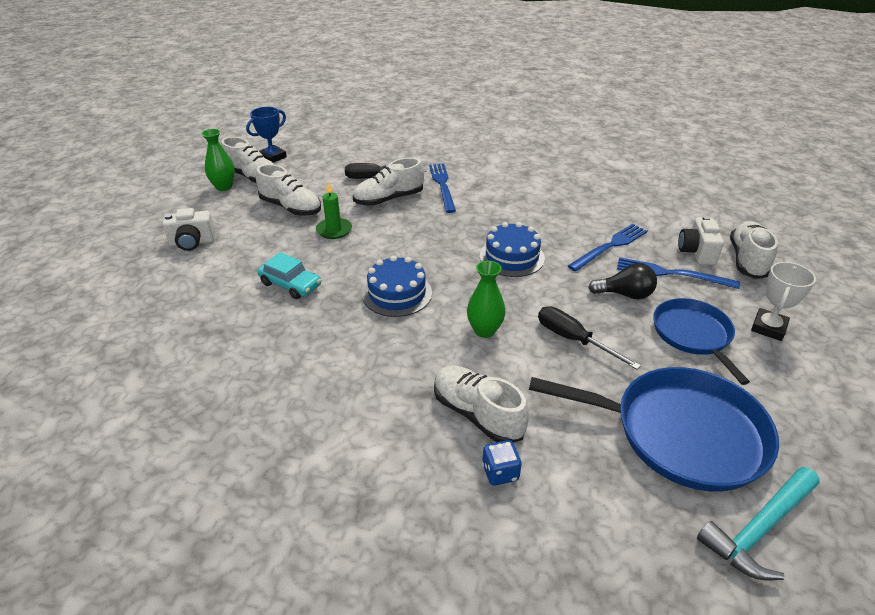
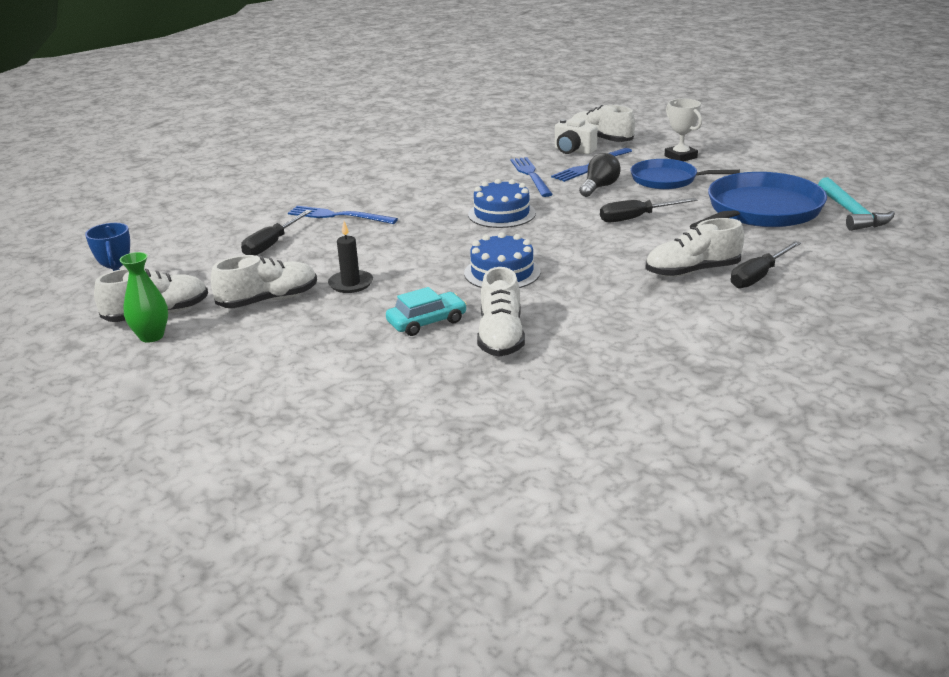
camera: 60 degrees left, 10 degrees down
(192, 242) = (264, 371): white camera -> none
(334, 230) = (351, 284): green candle -> black candle
(388, 199) = (327, 246): white shoe -> white shoe (501, 337)
(484, 330) = (593, 247): green vase -> none
(500, 472) = (758, 276): blue dice -> black screwdriver

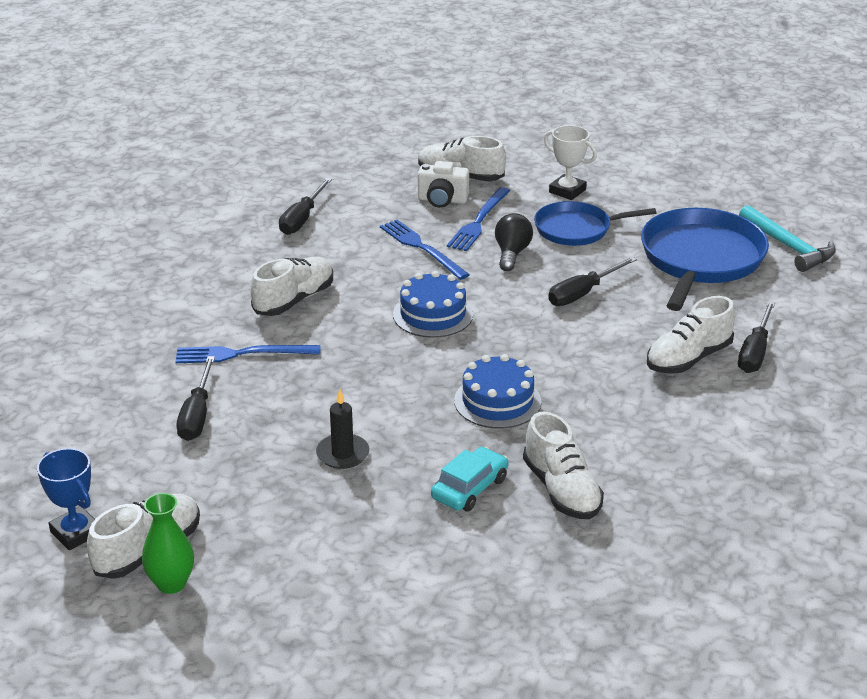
camera: 25 degrees left, 5 degrees up
(268, 300) = (267, 499): white shoe -> white shoe (294, 300)
(457, 149) = (302, 219): none -> black screwdriver

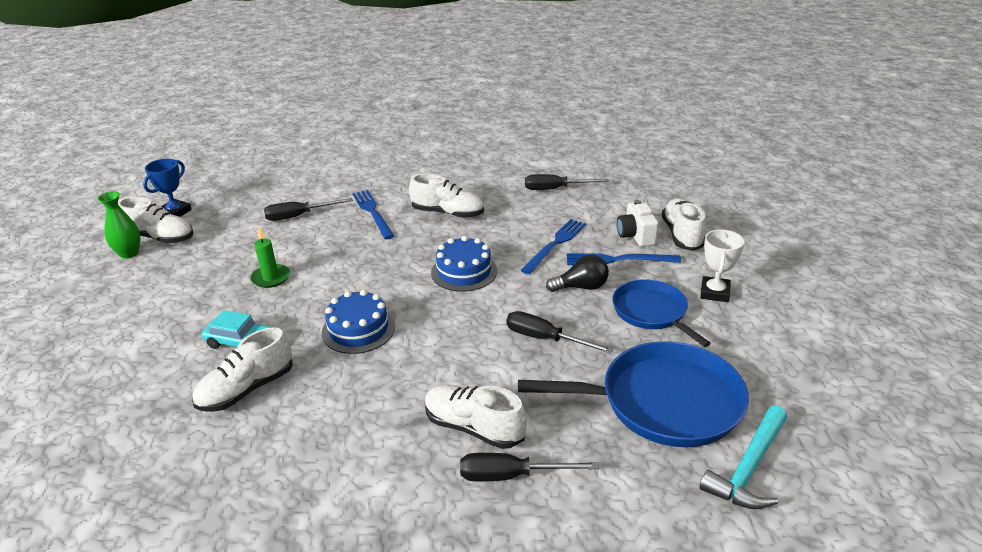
camera: 70 degrees right, 0 degrees up
(342, 454) = (271, 278): black candle -> green candle

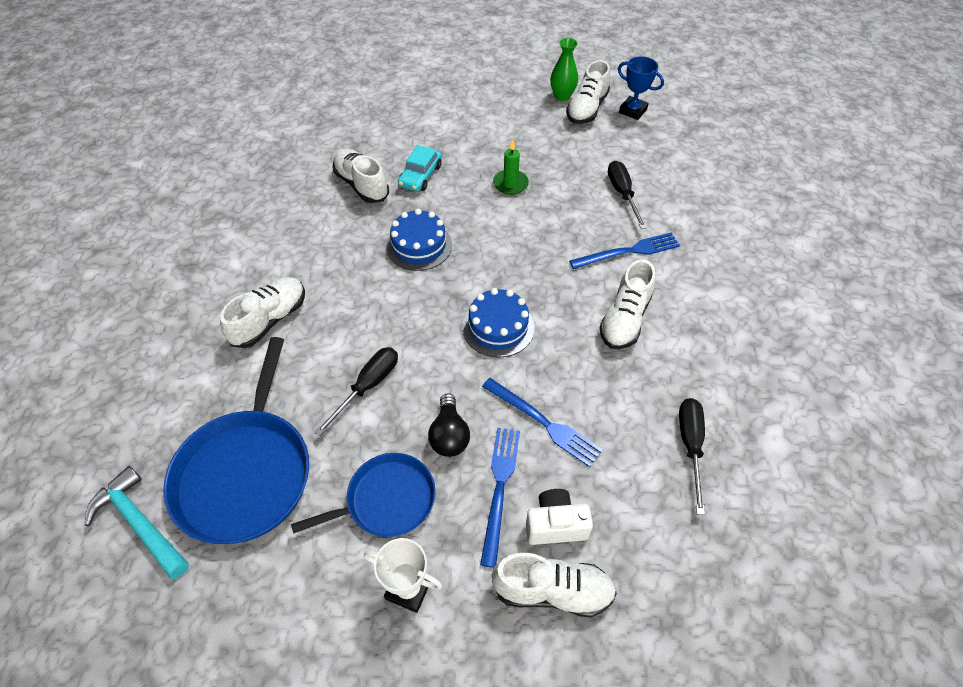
camera: 95 degrees right, 20 degrees up
(511, 476) = (210, 340): black screwdriver -> none

